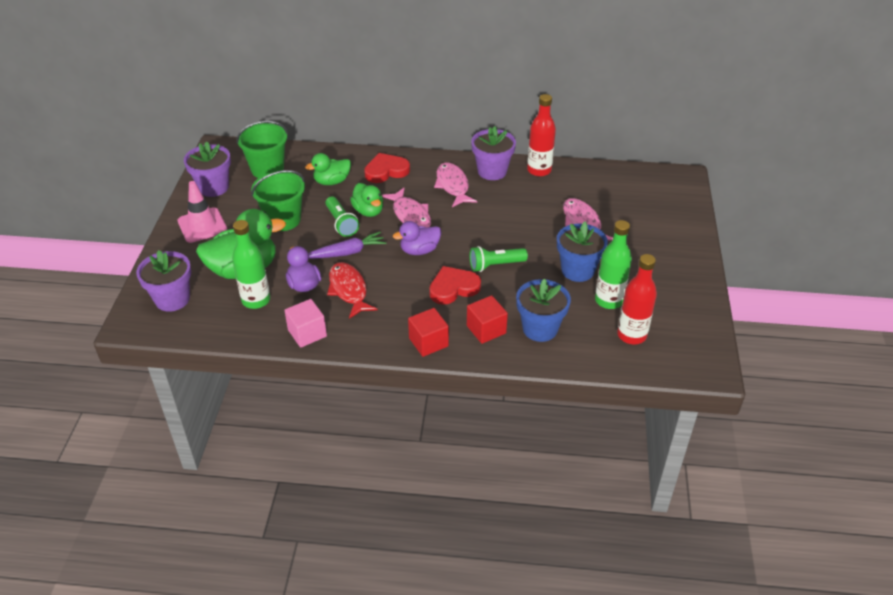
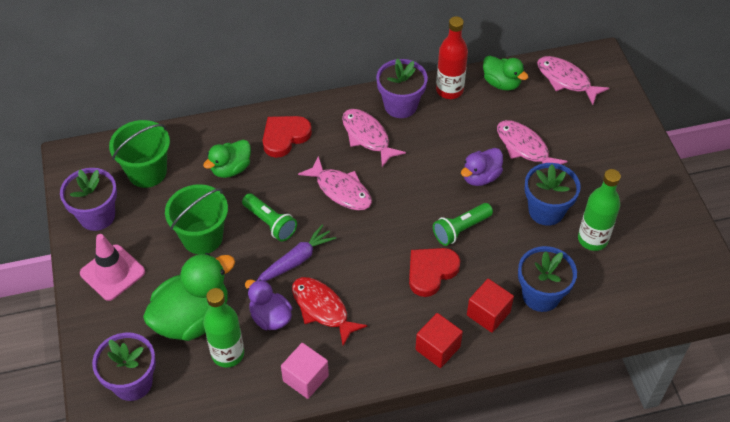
camera: 20 degrees left, 10 degrees up
(368, 211) = (292, 198): green duck -> green duck (501, 83)
(419, 250) = (372, 234): purple duck -> purple duck (480, 177)
(631, 335) = (632, 275): red bottle -> none
(645, 185) = (566, 80): none -> pink fish

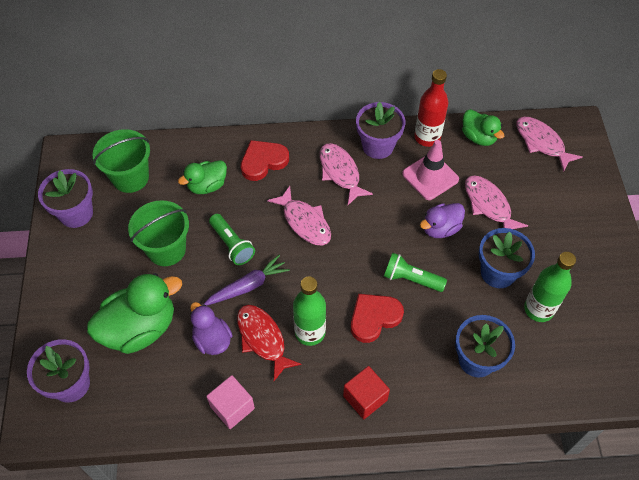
camera: 10 degrees right, 5 degrees up
(112, 272) = (77, 271): pink traffic cone -> pink traffic cone (430, 176)
(228, 354) = (165, 370): green bottle -> green bottle (310, 332)
(461, 229) = (411, 279): green flashlight -> green flashlight turned 45 degrees clockwise
(488, 313) = (421, 370): red cube -> none

